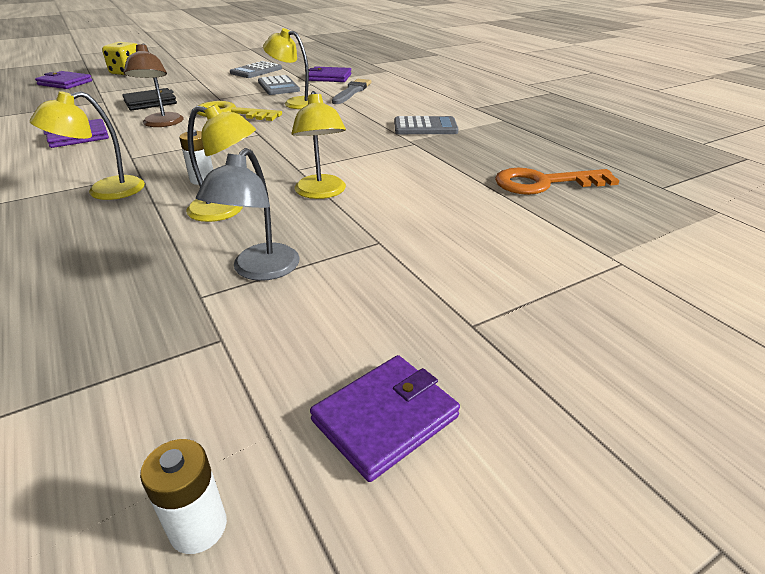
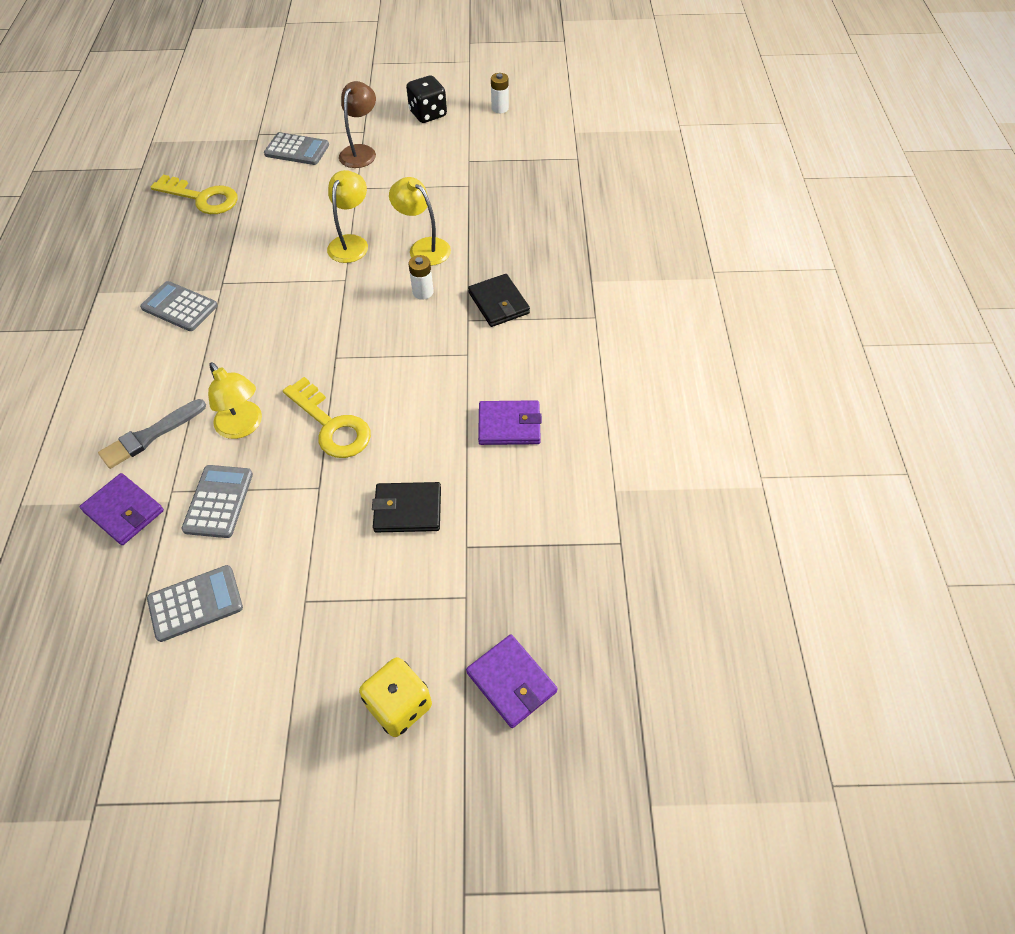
camera: 150 degrees left, 20 degrees up
(105, 191) = (498, 303): yellow lamp -> black wallet
(162, 124) = (417, 425): brown lamp -> brown lamp (361, 152)
(259, 270) = (432, 191): grey lamp -> none
(385, 418) = (428, 114): purple wallet -> black dice
(530, 260) = (297, 150): none -> grey calculator
(544, 183) = (202, 198): orange key -> yellow key

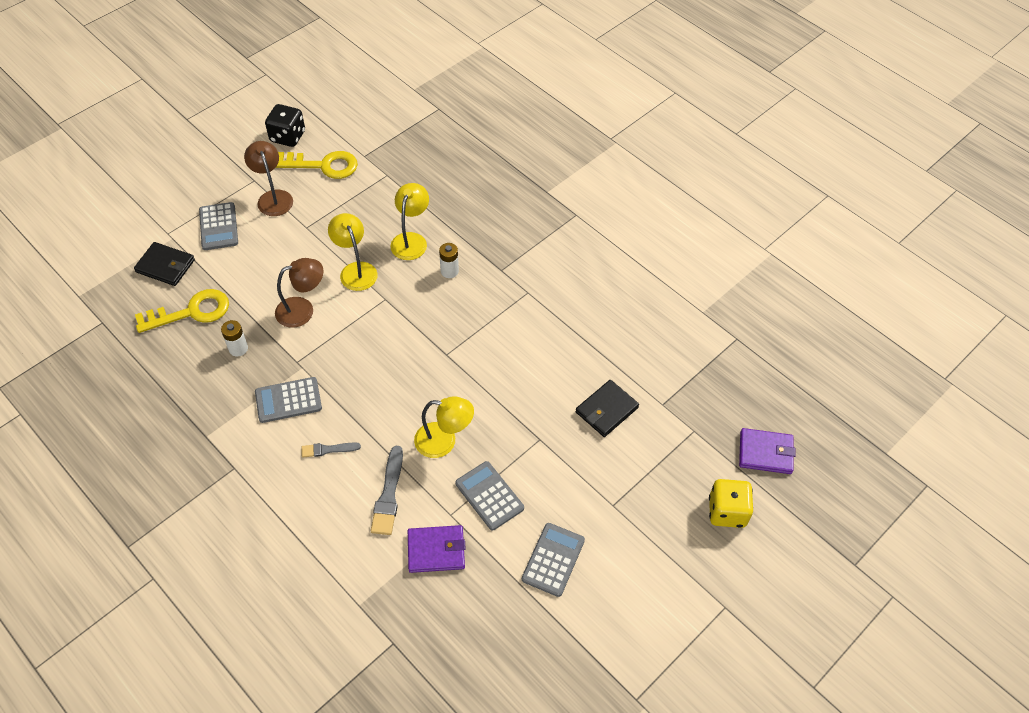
camera: 45 degrees left, 0 degrees up
(156, 365) = (328, 449): none -> grey brush
(276, 247) = (302, 310): none -> brown lamp
(297, 150) = (218, 227): grey calculator -> grey calculator turned 105 degrees clockwise
(332, 425) = (499, 397): yellow key -> yellow key (323, 165)
(423, 247) = (411, 240): yellow lamp -> yellow lamp turned 105 degrees clockwise
(498, 303) = (507, 245): black wallet -> black wallet (165, 266)
(500, 108) = (337, 101): white battery -> white battery (238, 348)
(509, 425) = (604, 318): purple wallet -> none

